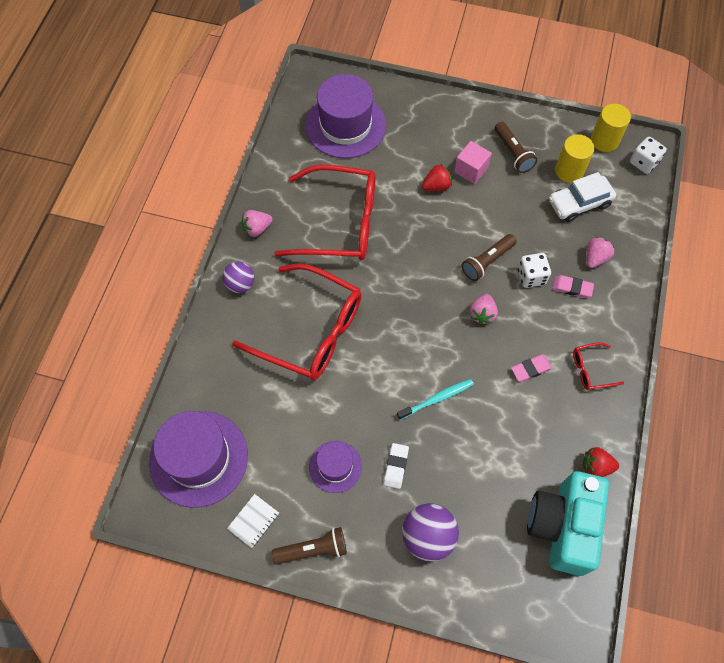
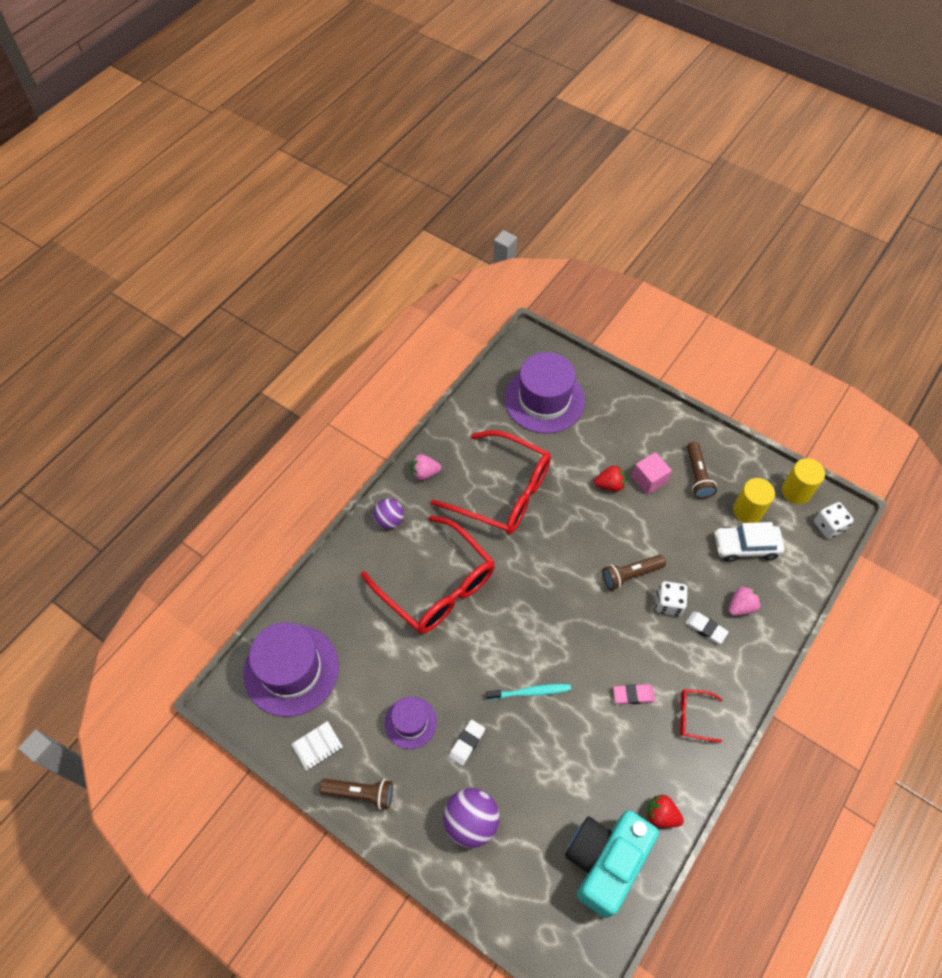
camera: 20 degrees right, 5 degrees down
(482, 314) = (606, 624): pink strawberry -> none
(572, 288) = (705, 628): pink eraser -> white eraser

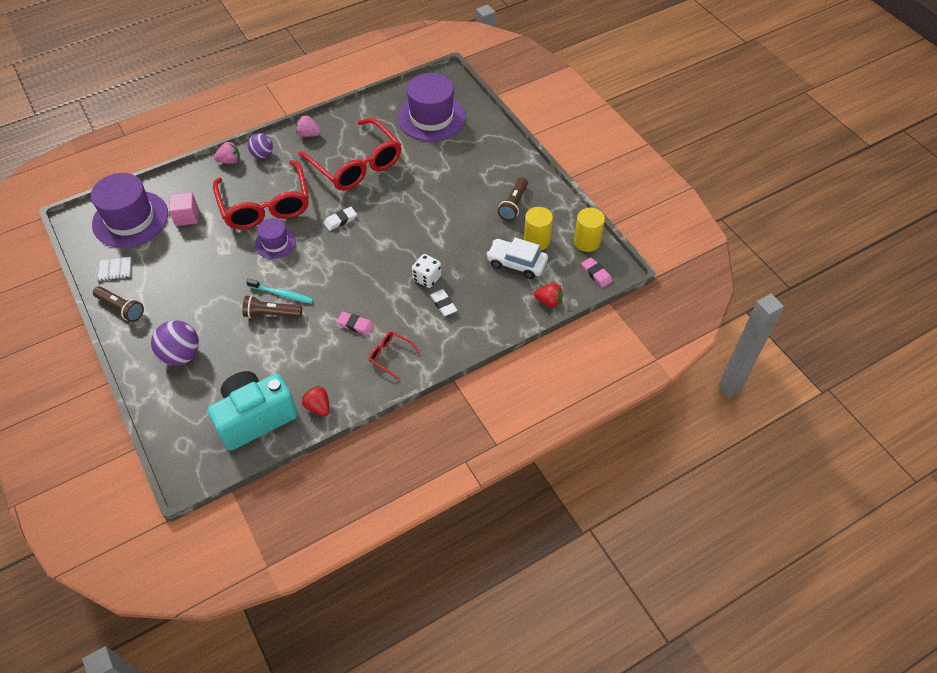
camera: 25 degrees right, 5 degrees down
(410, 722) = (185, 280): purple hat -> purple hat (275, 243)
(467, 743) = (214, 307): white eraser -> white eraser (340, 220)
(609, 485) = (439, 187): red strawberry -> red strawberry (549, 302)
(630, 575) = (412, 249): brown flashlight -> brown flashlight (271, 314)
(649, 479) = (473, 194): pink cube -> pink cube (187, 216)
(741, 606) = (482, 300): pink strawberry -> pink strawberry (229, 161)
(828, 526) = (596, 274): white dice -> pink eraser

